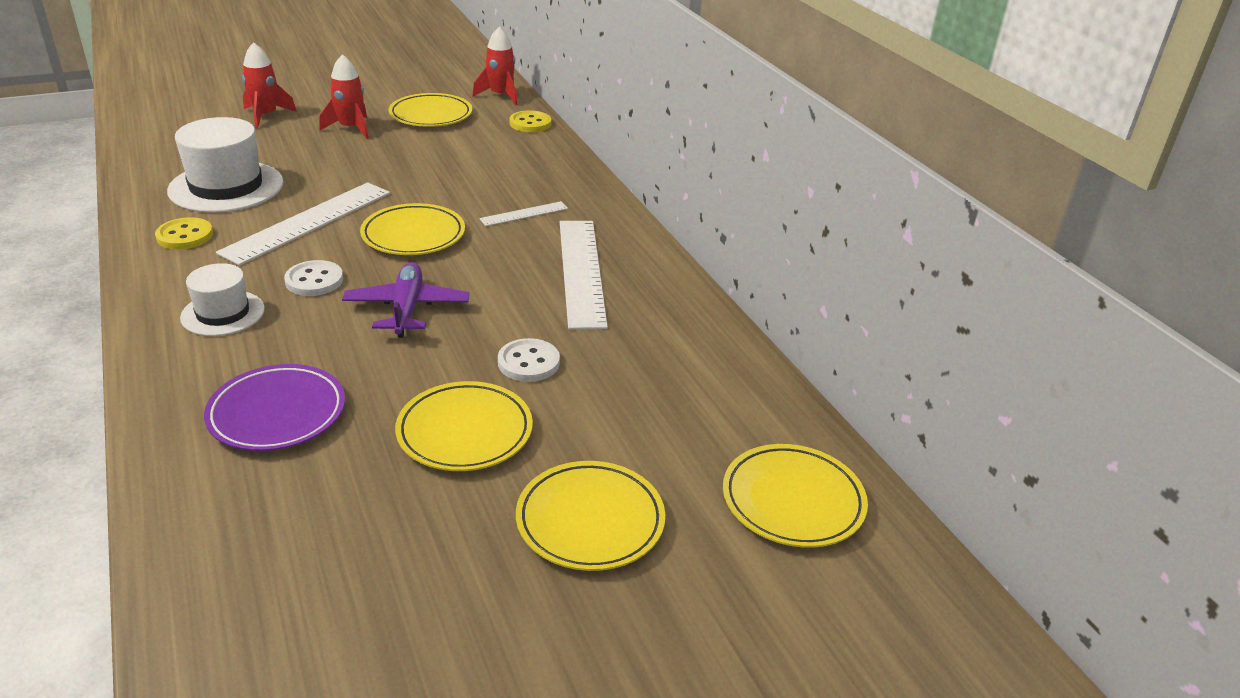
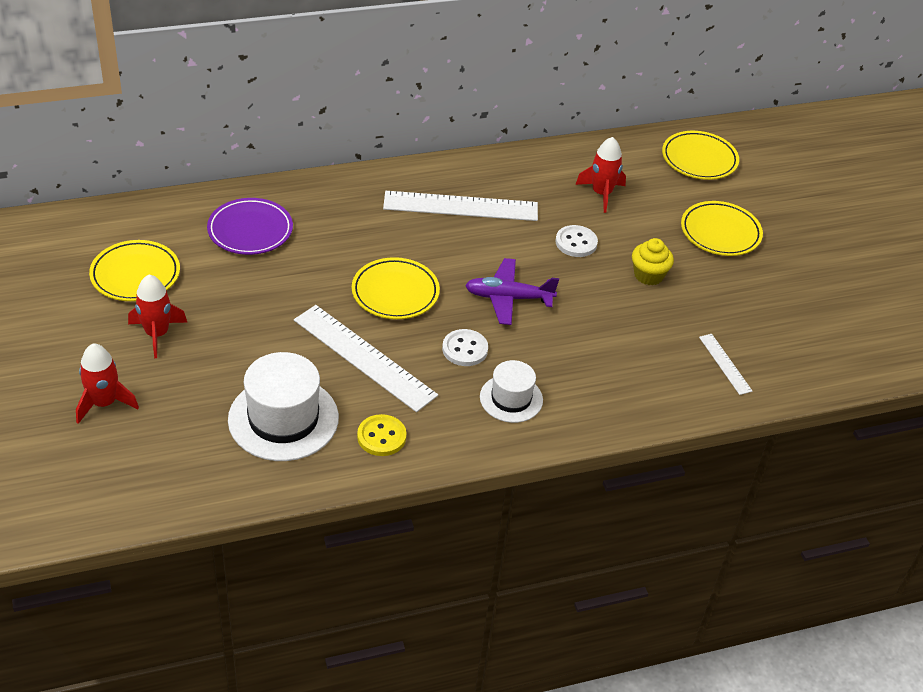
camera: 85 degrees left, 10 degrees up
(277, 413) = (633, 360): purple plate -> purple plate (250, 230)
(465, 432) = (648, 275): yellow plate -> yellow cupcake
(500, 96) = (95, 222): red rocket -> red rocket (601, 194)
(524, 214) = (365, 227): white ruler -> white ruler (725, 364)
(530, 123) = (174, 208): yellow button -> none

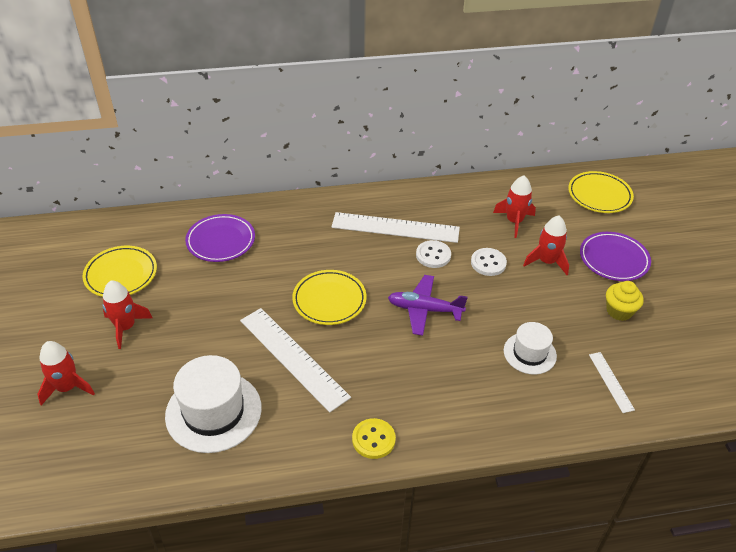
camera: 10 degrees right, 0 degrees up
(381, 437) = (295, 434): yellow button -> yellow button (373, 439)
(465, 349) = (380, 355): white button -> white button (433, 255)
(511, 398) = (415, 404): white hat -> white hat (529, 353)
(644, 238) = (547, 262): none -> red rocket
(648, 275) = (548, 295): yellow cupcake -> yellow cupcake (619, 311)
(720, 232) = (613, 259): yellow plate -> purple plate

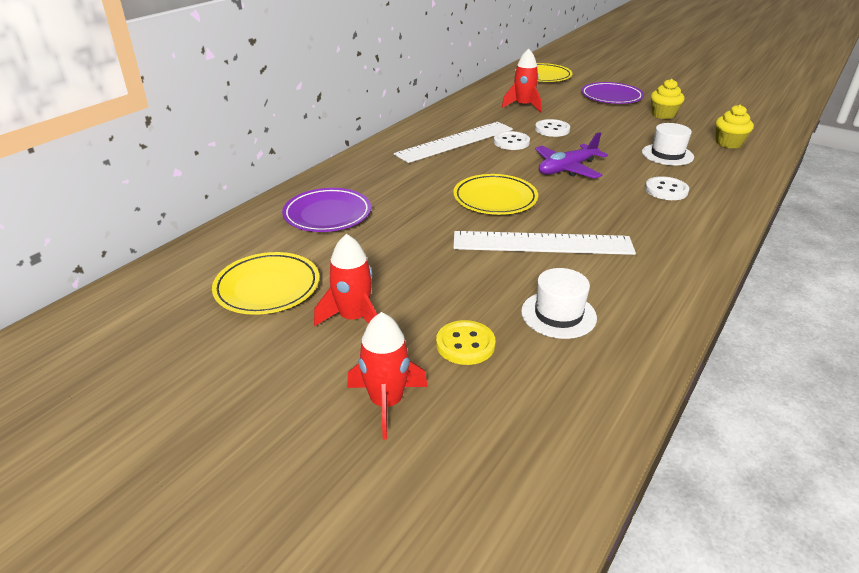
camera: 45 degrees left, 10 degrees down
(213, 411) = (558, 314): white hat -> white hat, size x0.60
(373, 439) = (692, 248): yellow button -> yellow button (465, 344)
(456, 383) = (666, 190): none -> white button
(547, 262) = (582, 114): red rocket -> none
(611, 381) = (728, 143): white ruler -> yellow cupcake

